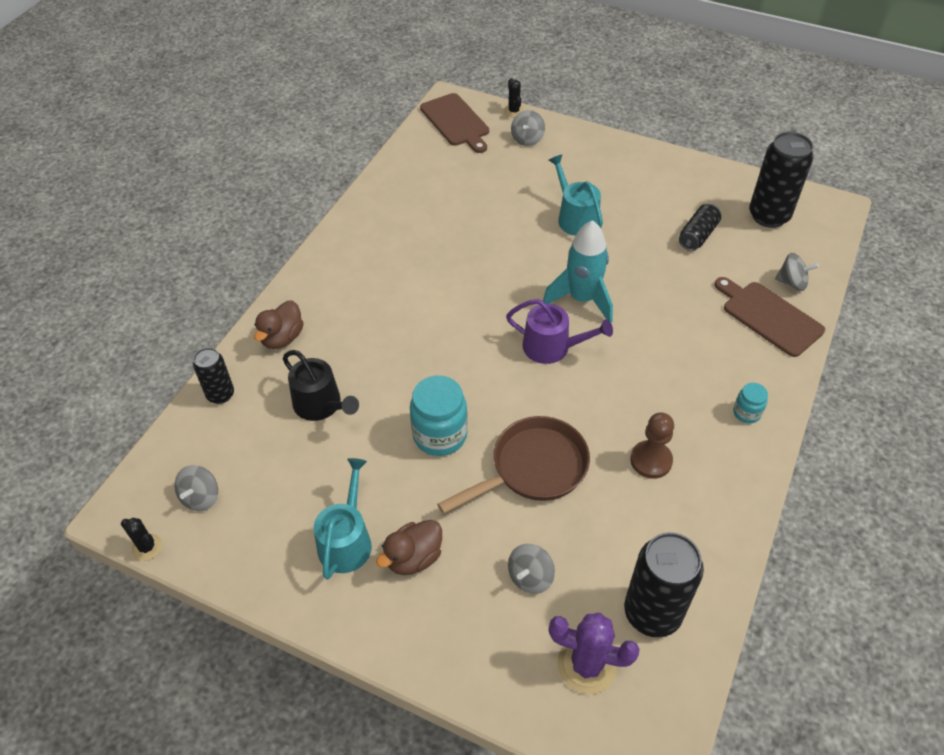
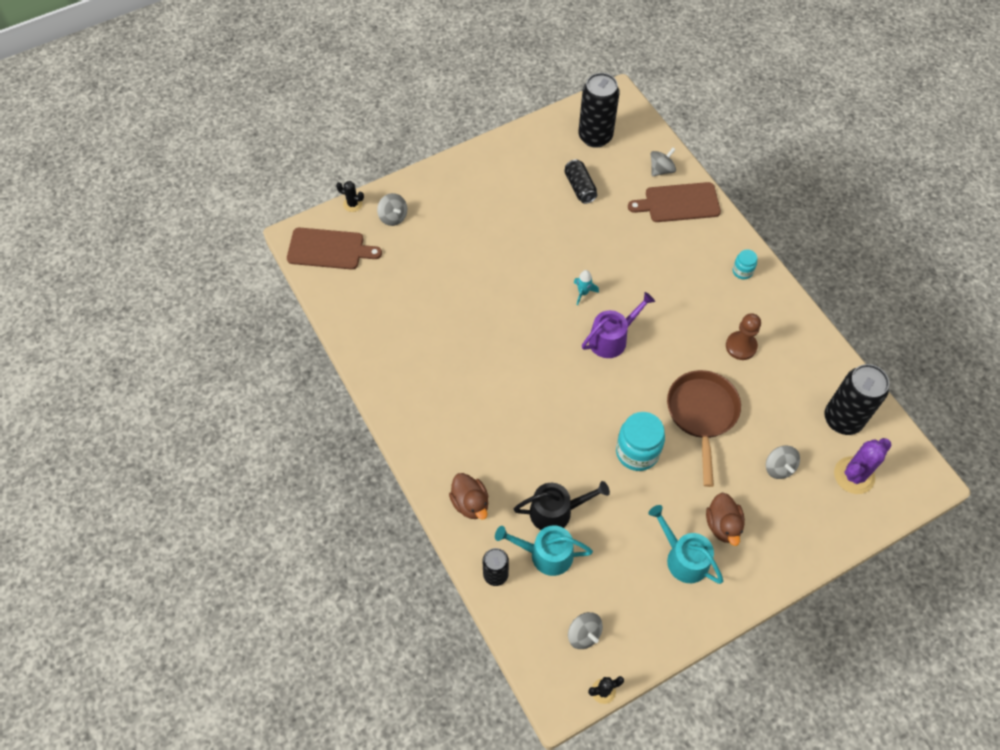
camera: 55 degrees left, 10 degrees up
(575, 218) = (503, 244): turquoise watering can -> turquoise watering can (546, 554)
(581, 299) = (583, 293): turquoise rocket -> turquoise rocket, size x0.46

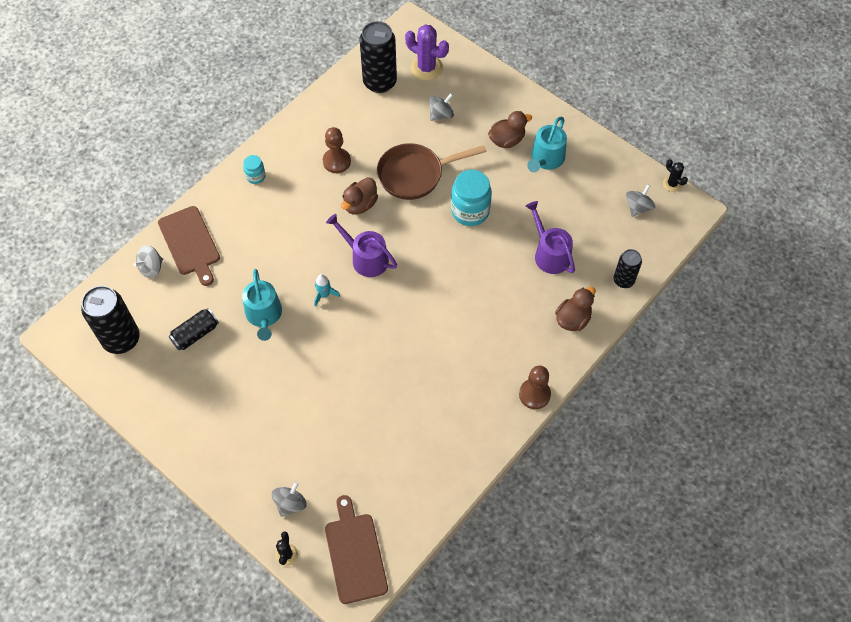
camera: 110 degrees left, 0 degrees up
(405, 435) = (534, 394): none -> brown pawn
(546, 554) = (589, 250): turquoise watering can -> turquoise watering can (264, 315)
(556, 511) = (549, 254): black watering can -> purple watering can
(661, 170) = (151, 268): grey spinning top -> grey spinning top turned 75 degrees counterclockwise
(678, 352) = (360, 205): none -> brown duck

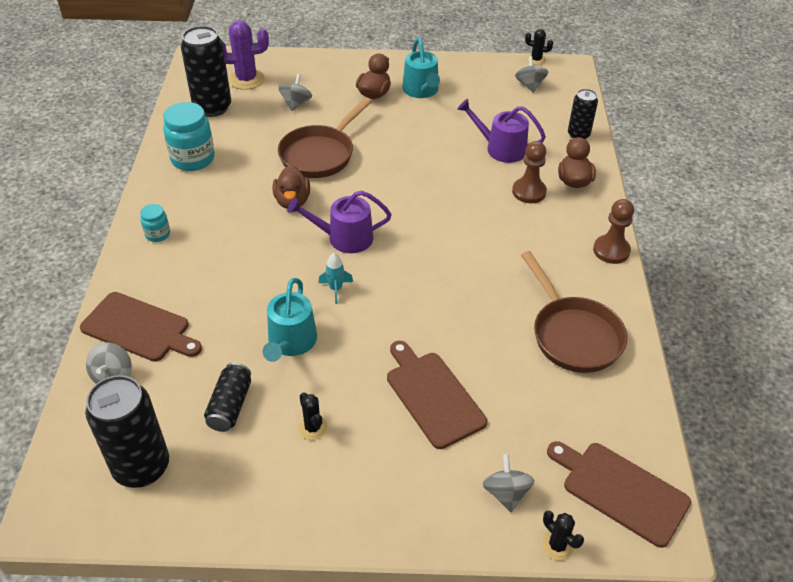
camera: 40 degrees left, 15 degrees down
(226, 382) = (312, 428): none -> black cactus
(264, 315) = (291, 342): turquoise watering can -> turquoise watering can turned 60 degrees clockwise
(310, 412) = (433, 396): none -> brown cutting board
(336, 161) = (232, 181): brown pawn -> brown pawn (529, 192)
(438, 436) = (573, 335): none -> brown pan
(470, 211) = (400, 155): turquoise jar -> turquoise jar (193, 159)

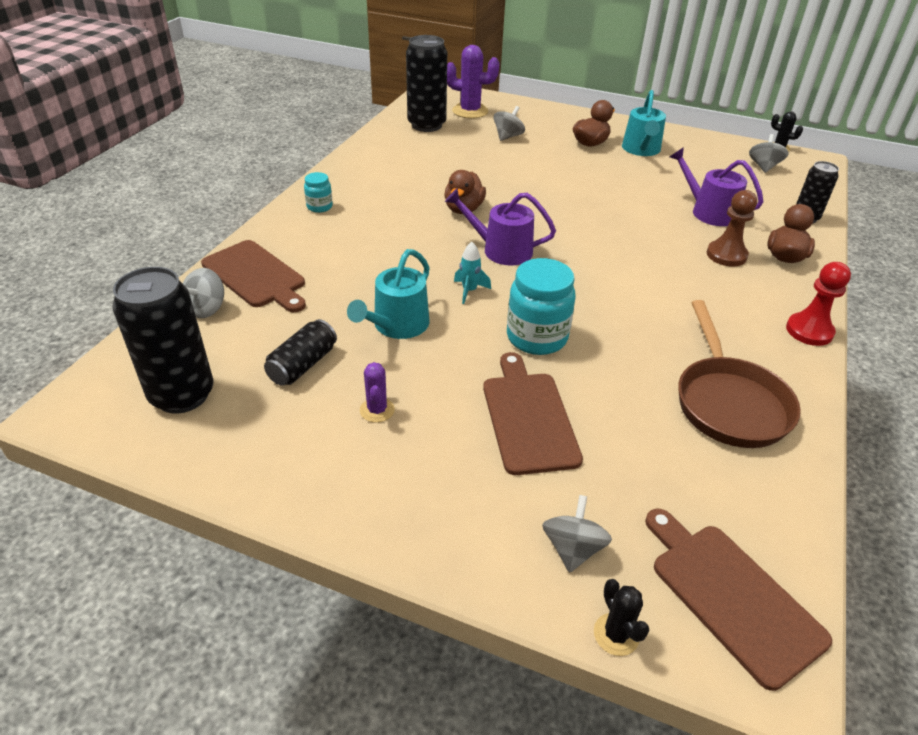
camera: 20 degrees right, 5 degrees down
(193, 159) = (386, 158): turquoise jar -> turquoise jar (536, 337)
(312, 428) = (377, 410): black cactus -> purple cactus
(320, 154) = (511, 178): brown pan -> none
(611, 250) = (809, 331): brown pawn -> red pawn

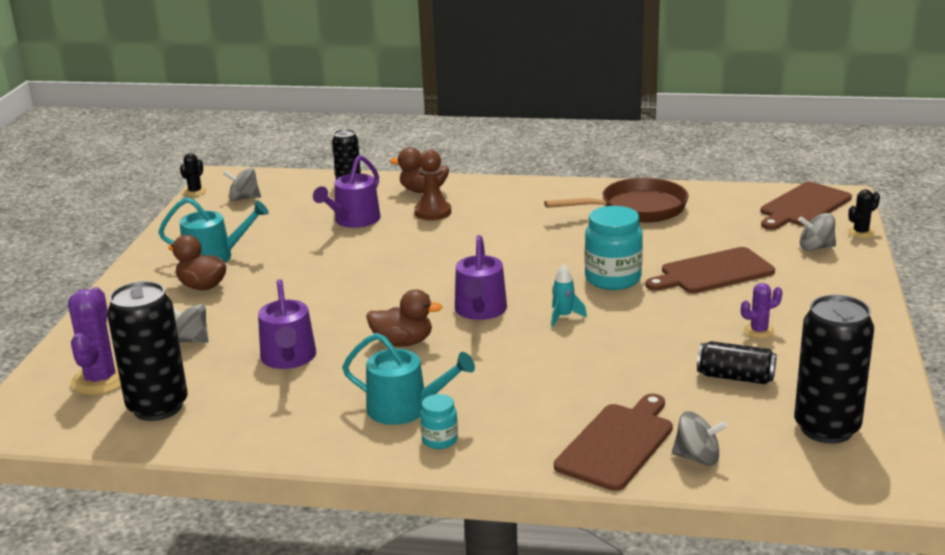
camera: 100 degrees left, 15 degrees down
(397, 325) = (643, 343): turquoise watering can -> turquoise watering can (405, 409)
(464, 166) = (288, 358): none -> purple watering can
(809, 331) = (530, 185): red pawn -> none

